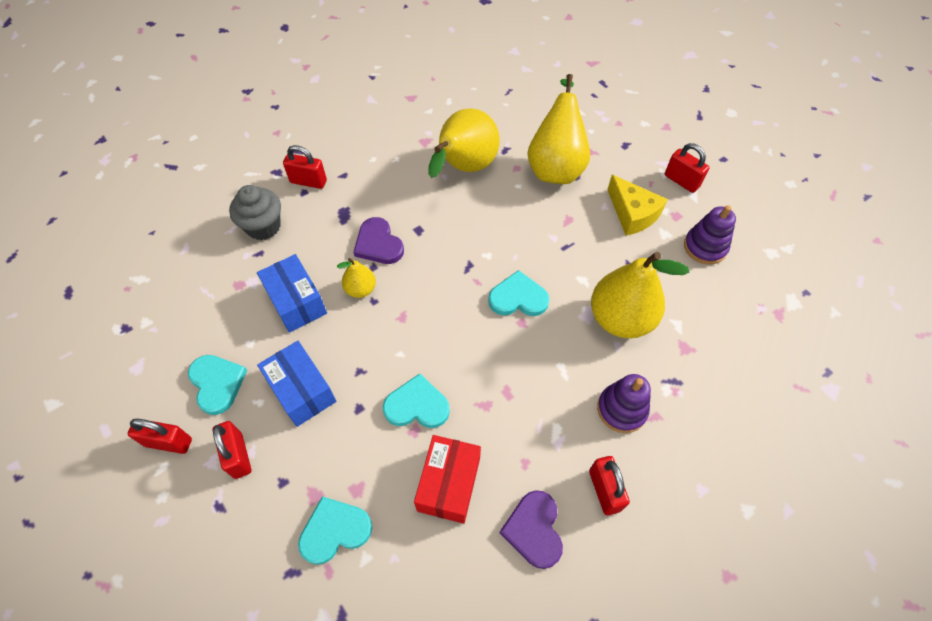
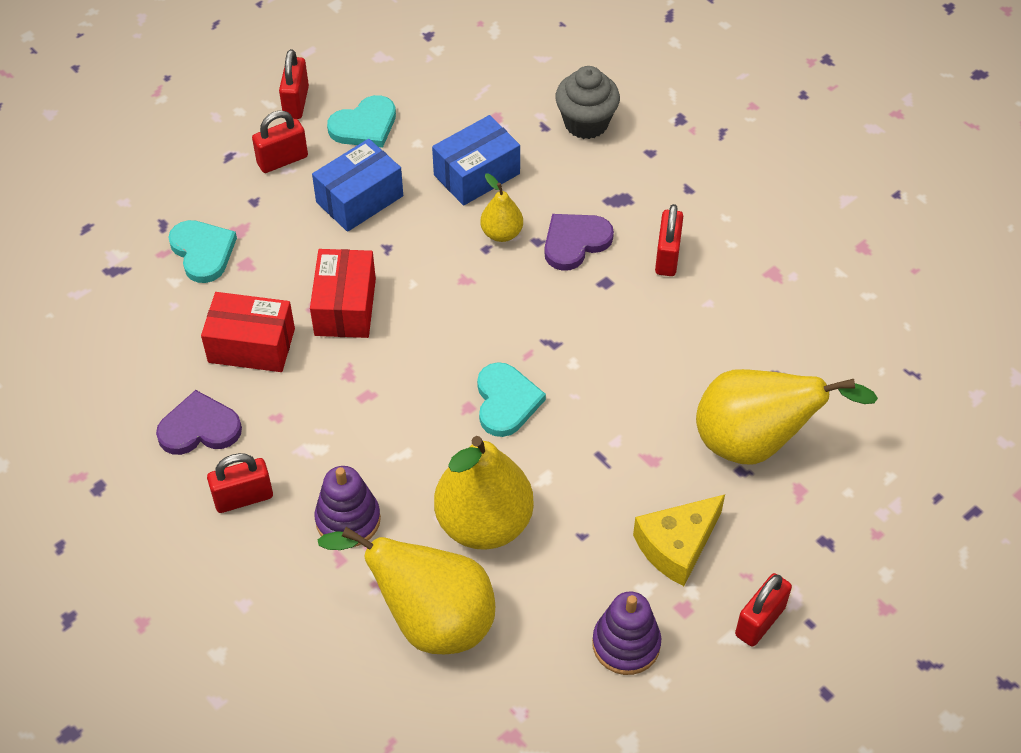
camera: 85 degrees right, 5 degrees down
(308, 181) = (669, 154): red padlock -> red padlock (667, 257)
(417, 405) = (345, 307): turquoise heart -> red box
(464, 168) = (729, 325): yellow pear -> yellow pear (429, 619)

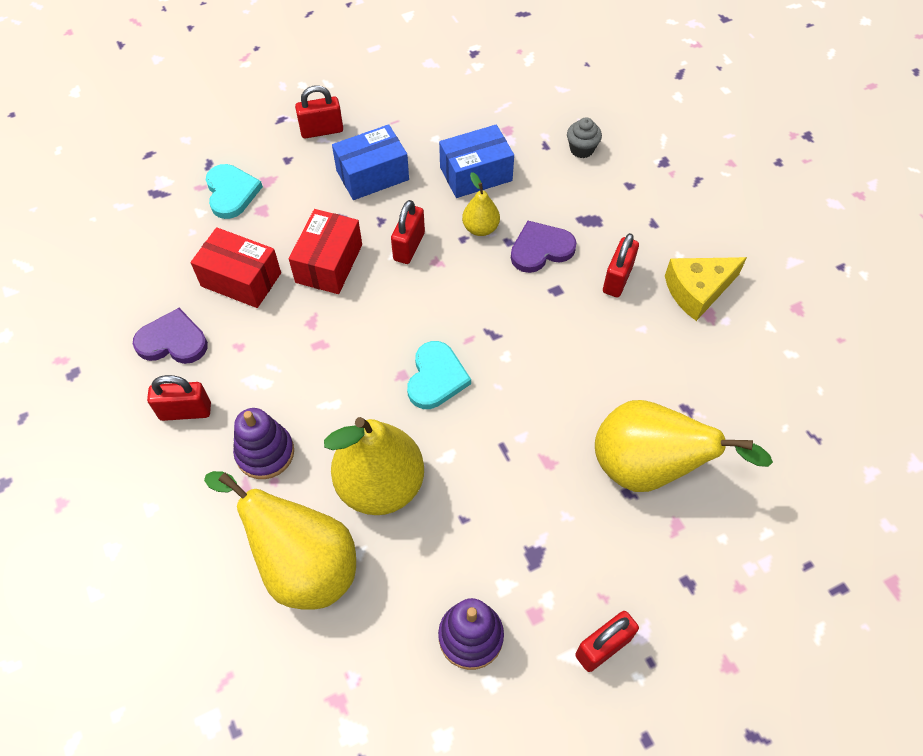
camera: 15 degrees right, 5 degrees up
(296, 102) = (349, 86): red padlock -> red padlock (409, 246)
(364, 126) = (397, 116): turquoise heart -> none
(586, 123) = (581, 149): grey cupcake -> grey cupcake, size x0.63
(677, 546) = (547, 551): yellow cheese -> yellow cheese (697, 291)

